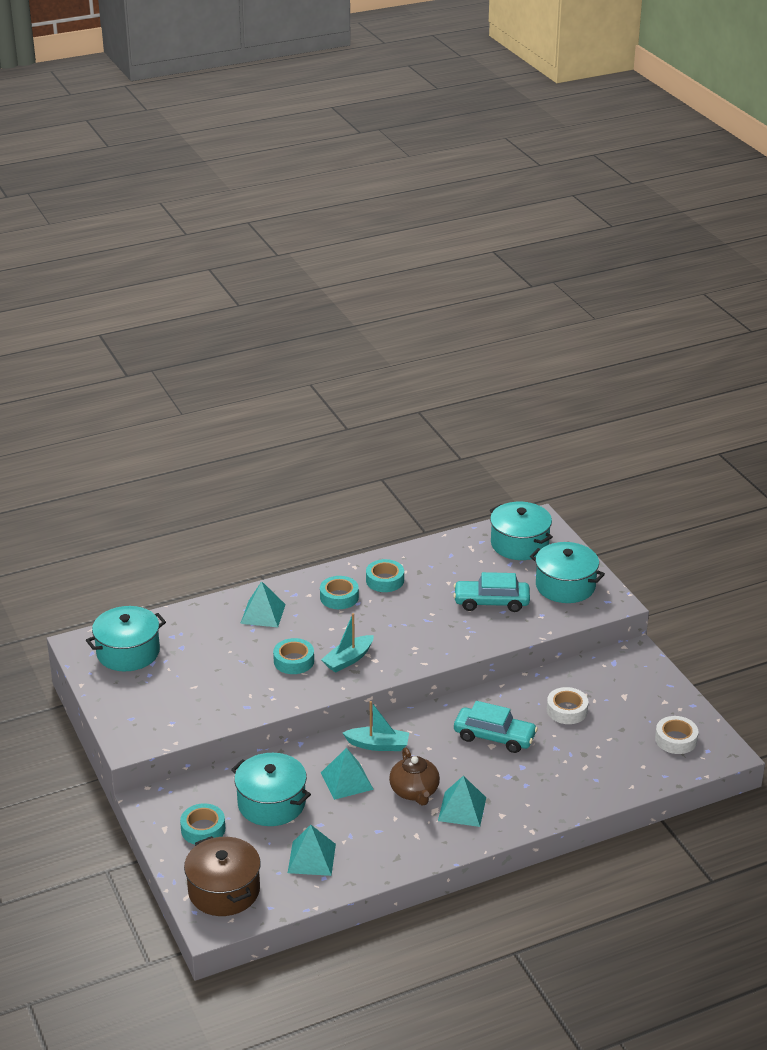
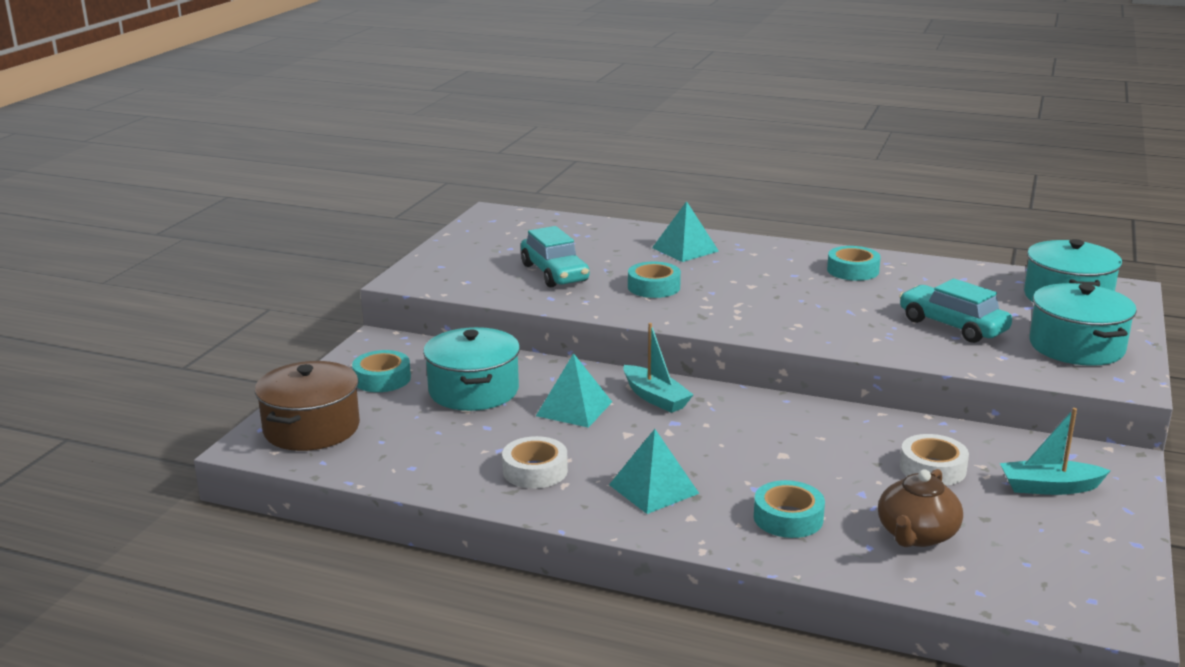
camera: 45 degrees right, 10 degrees down
(128, 652) = (521, 230): turquoise pot -> none
(311, 858) = (430, 447): turquoise pyramid -> none
(339, 597) = (781, 265): turquoise tape -> turquoise tape (788, 518)
(348, 659) = (710, 306): turquoise boat -> turquoise boat (1049, 487)
(414, 791) = (628, 449): brown teapot -> brown teapot (916, 535)
(494, 737) = (798, 449): turquoise car -> turquoise car (554, 273)
(676, 740) = (1055, 565): white tape -> white tape (535, 471)

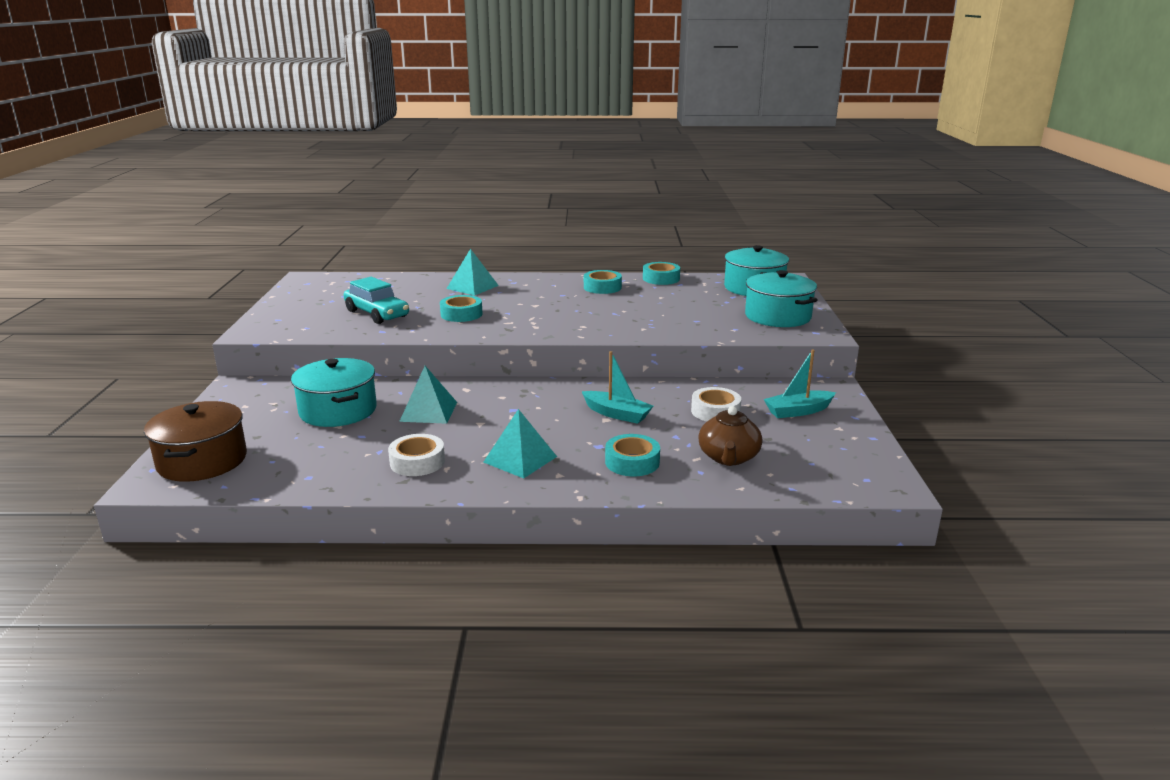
camera: 20 degrees left, 0 degrees up
(382, 379) = (252, 413): turquoise tape -> turquoise tape (661, 279)
(655, 398) = (490, 394): turquoise boat -> turquoise boat (617, 414)
(952, 326) = (690, 314): turquoise car -> none

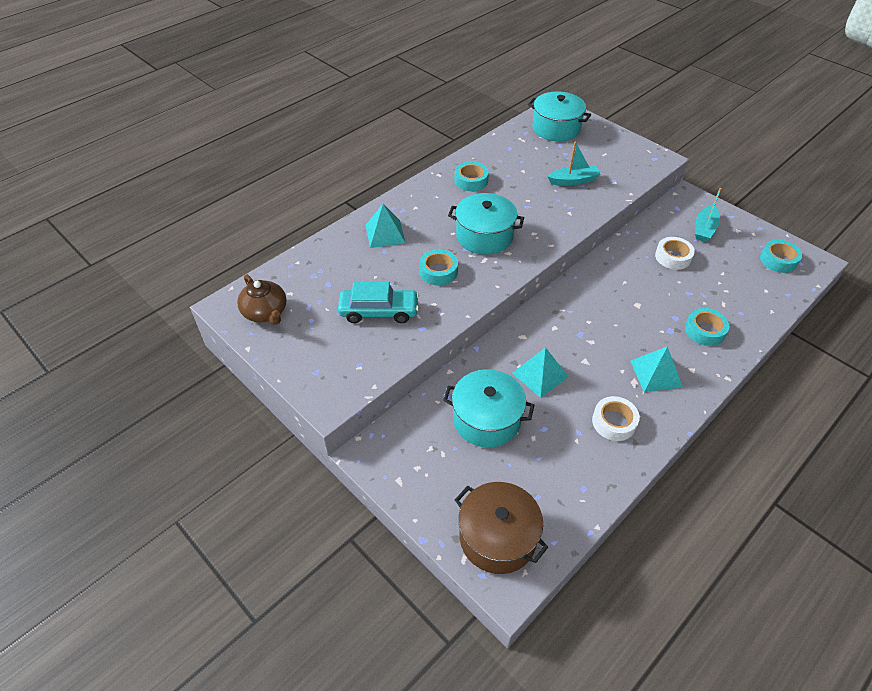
camera: 45 degrees left, 25 degrees up
(617, 414) = (635, 296): turquoise boat -> turquoise boat (573, 181)
(661, 279) = (488, 148): turquoise tape -> turquoise tape (778, 260)
(728, 457) = (734, 291): brown teapot -> brown teapot (265, 312)
(777, 316) = (614, 153): turquoise pot -> turquoise pot (484, 236)

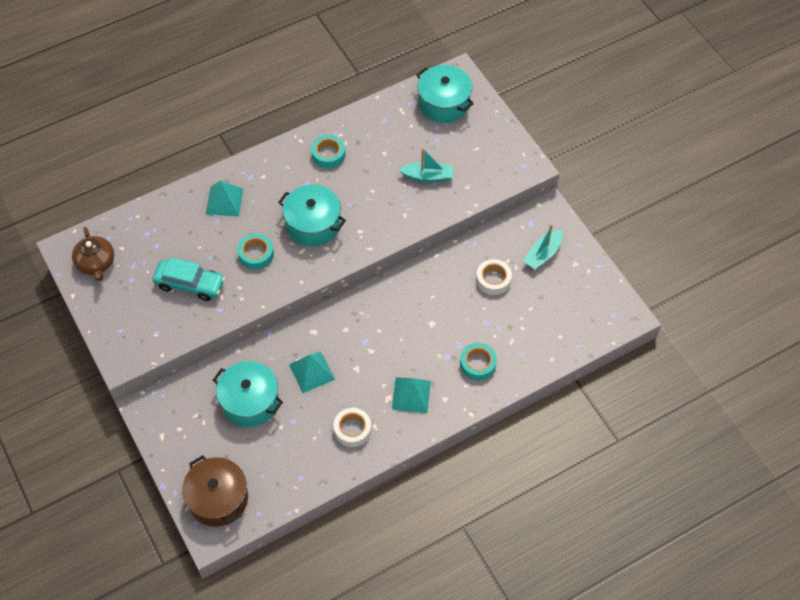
camera: 15 degrees right, 10 degrees up
(778, 260) = (593, 306): turquoise tape -> none

